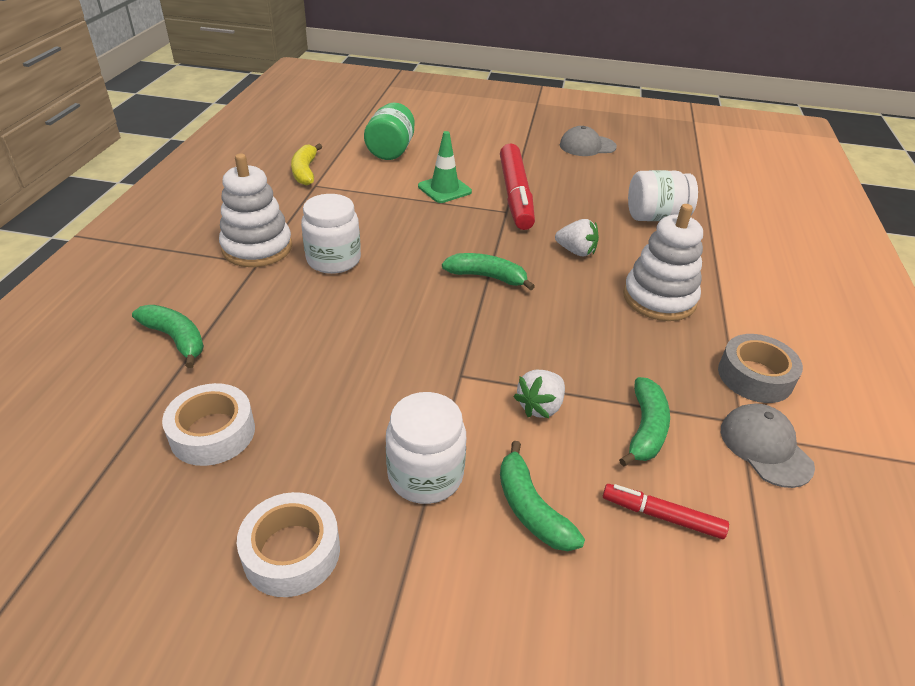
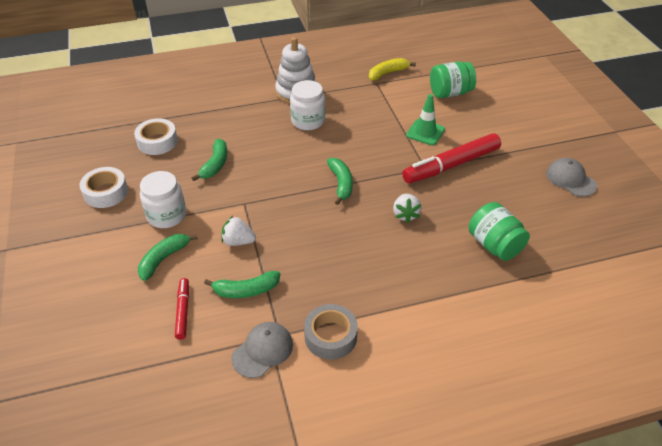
camera: 65 degrees right, 5 degrees up
(176, 339) = (208, 103): green banana -> green banana (215, 164)
(655, 217) = (494, 245): white jar -> green jar
(659, 298) = (383, 270): white stacking toy -> none

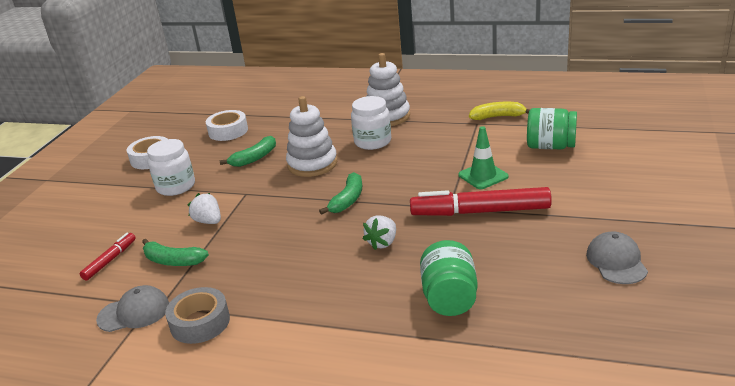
camera: 35 degrees right, 15 degrees down
(163, 259) = (139, 217): green banana -> none
(276, 157) = (312, 164): none -> white stacking toy

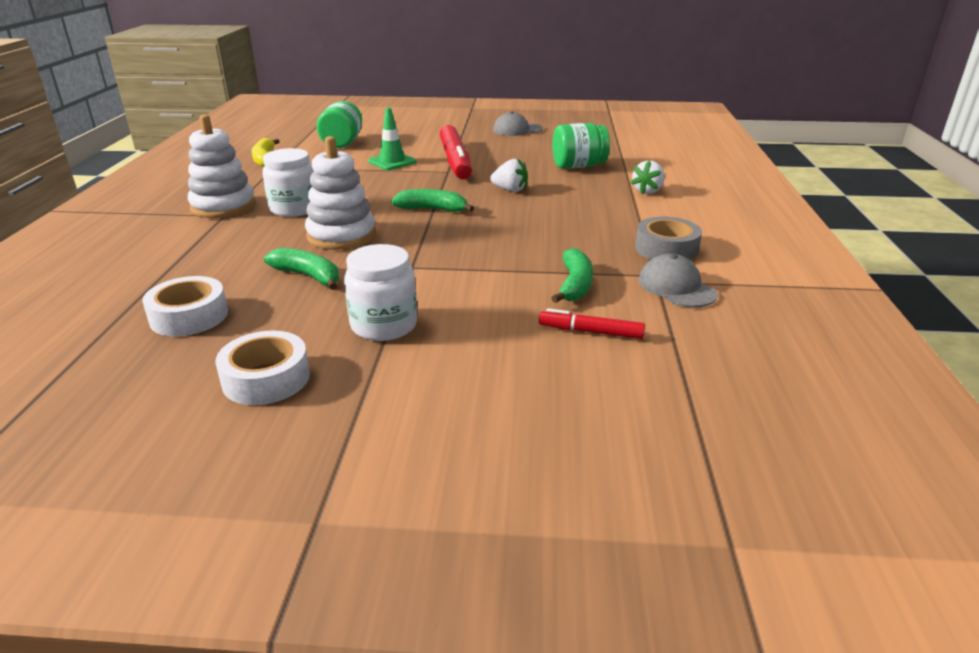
camera: 105 degrees left, 0 degrees up
(208, 221) = (483, 279): white strawberry -> white strawberry (647, 191)

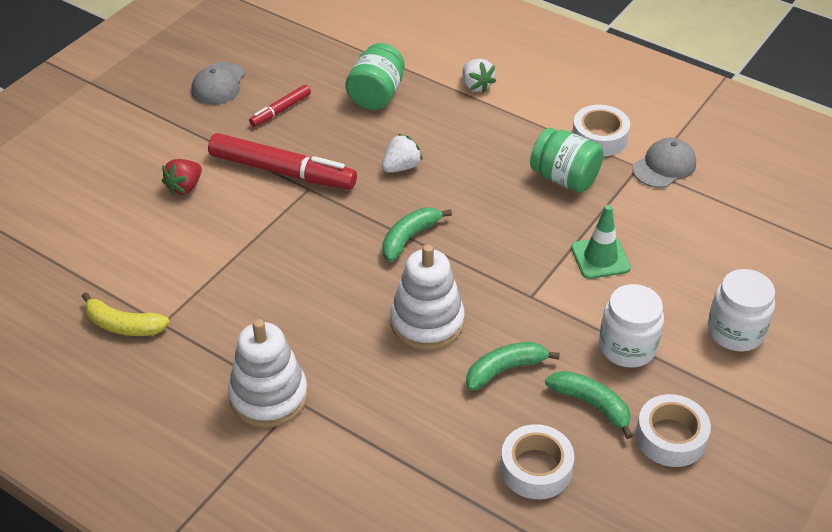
camera: 60 degrees left, 15 degrees up
(294, 209) = (324, 339): white jar -> white jar (735, 331)
(342, 143) = (122, 239): green jar -> green jar (564, 178)
(392, 162) = (238, 219): green traffic cone -> green traffic cone (600, 258)
(407, 144) = (185, 187): none -> red strawberry
(575, 285) = (627, 215): green banana -> green banana (591, 404)
(590, 332) = (702, 240): red marker -> red marker (280, 110)
(666, 249) = (599, 137): grey tape -> white tape
(676, 287) = (664, 166): grey cap -> grey cap turned 135 degrees clockwise

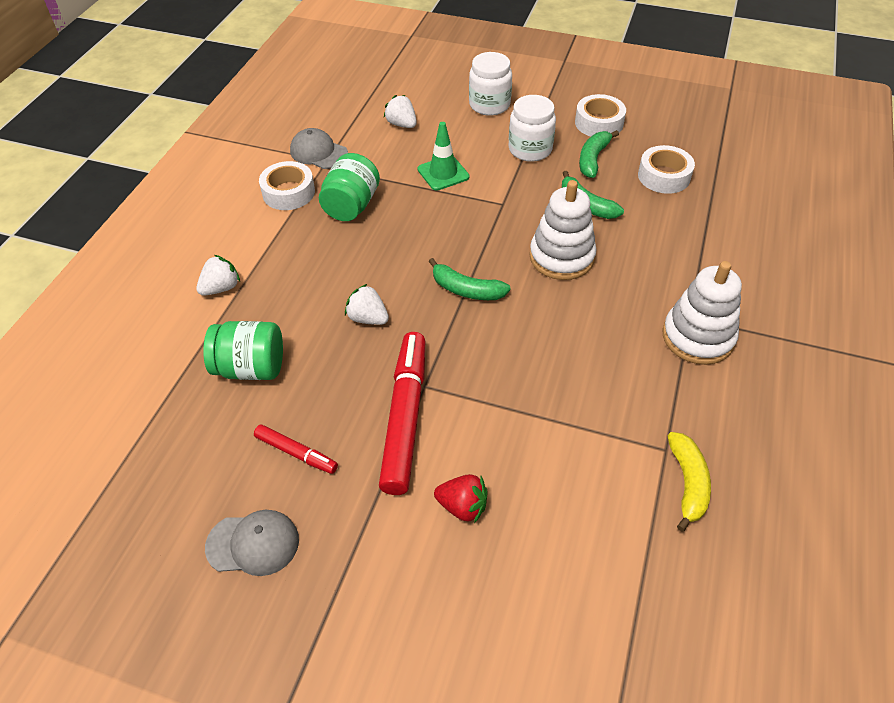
camera: 105 degrees left, 5 degrees up
(706, 240) = (402, 124): none -> white strawberry

